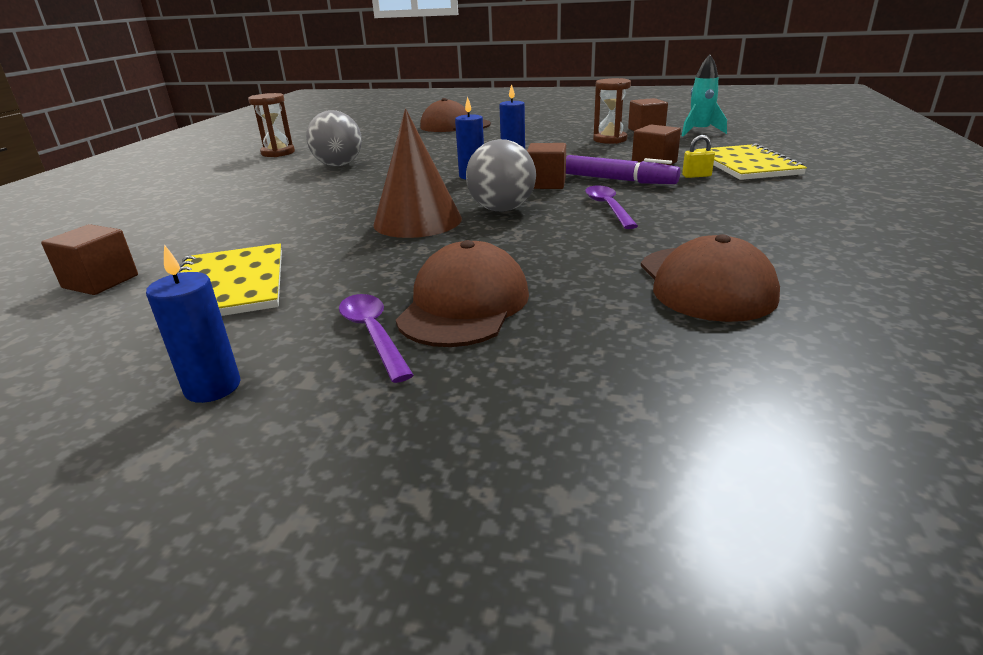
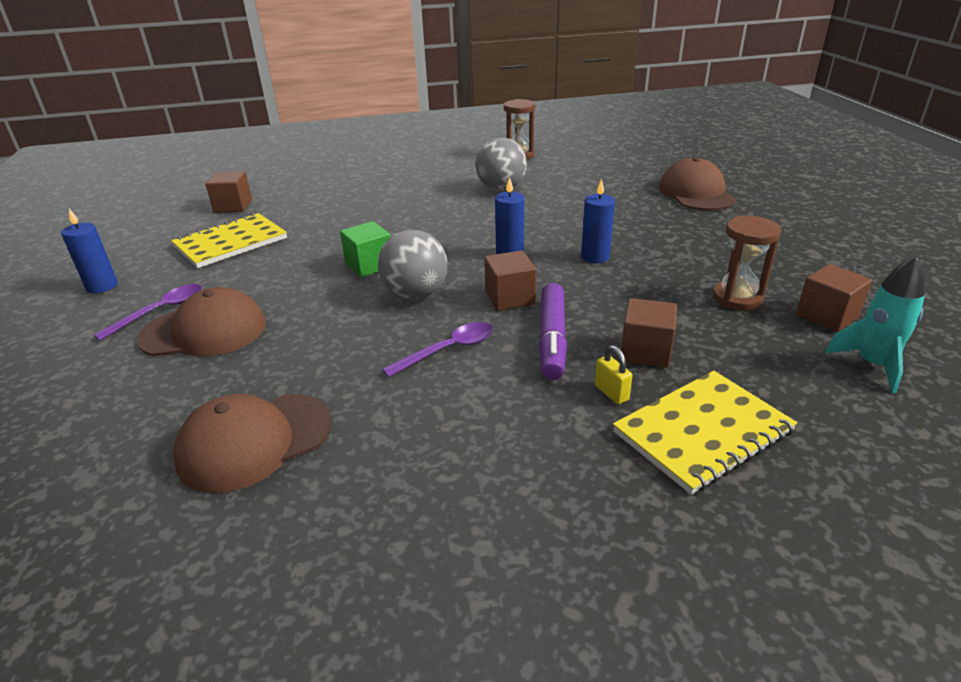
camera: 65 degrees right, 5 degrees up
(417, 221) = (369, 265): brown cone -> green cube

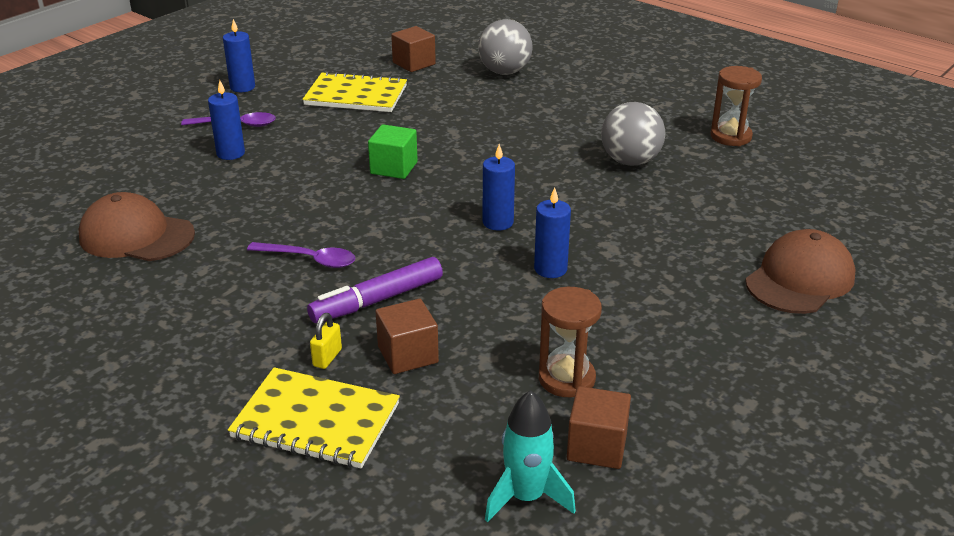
camera: 50 degrees right, 0 degrees up
(204, 331) = (230, 153): brown cap -> blue candle
(415, 294) = (373, 209): grey ball -> grey ball (504, 72)
(510, 298) = (419, 254): brown cube -> none

